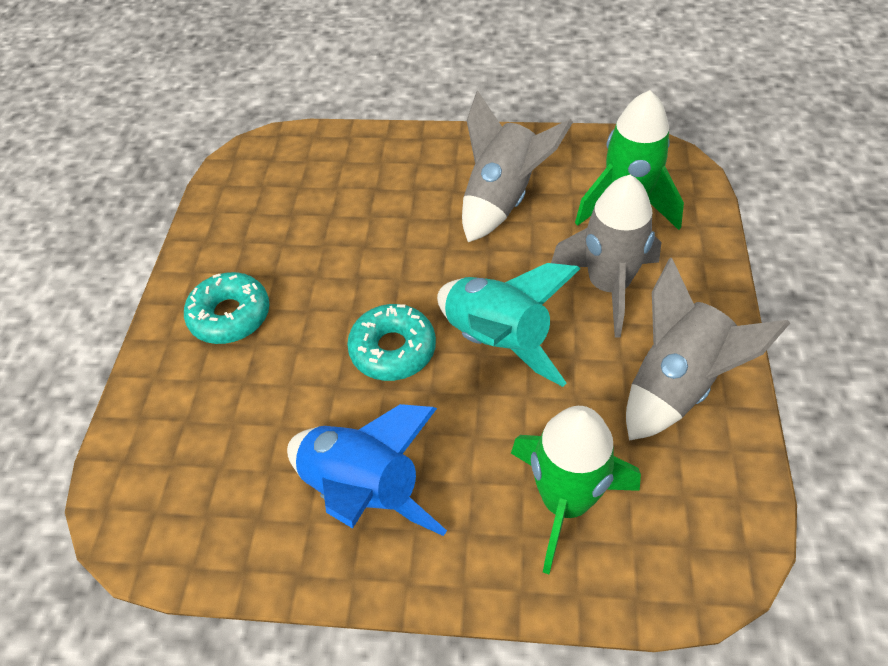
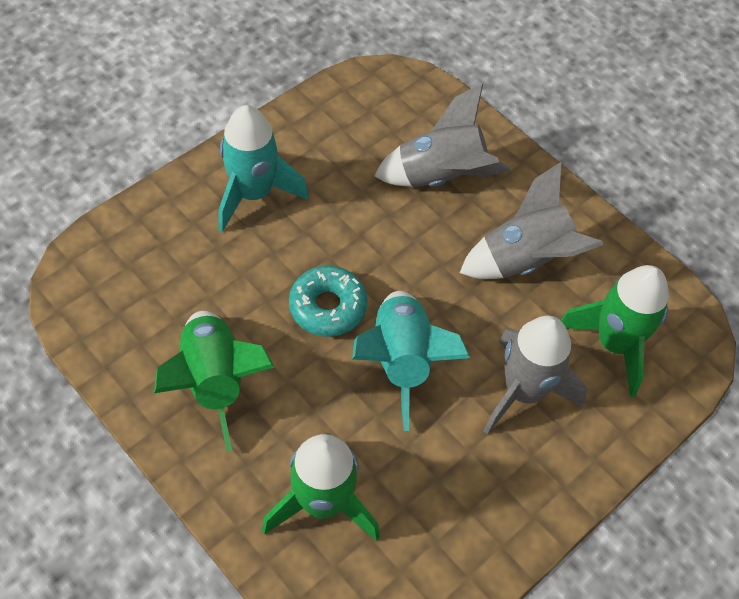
camera: 35 degrees right, 5 degrees up
(230, 315) = (253, 194): turquoise donut -> turquoise rocket
(363, 489) = (215, 381): blue rocket -> green rocket
(676, 384) = (485, 500): grey rocket -> grey rocket (440, 177)

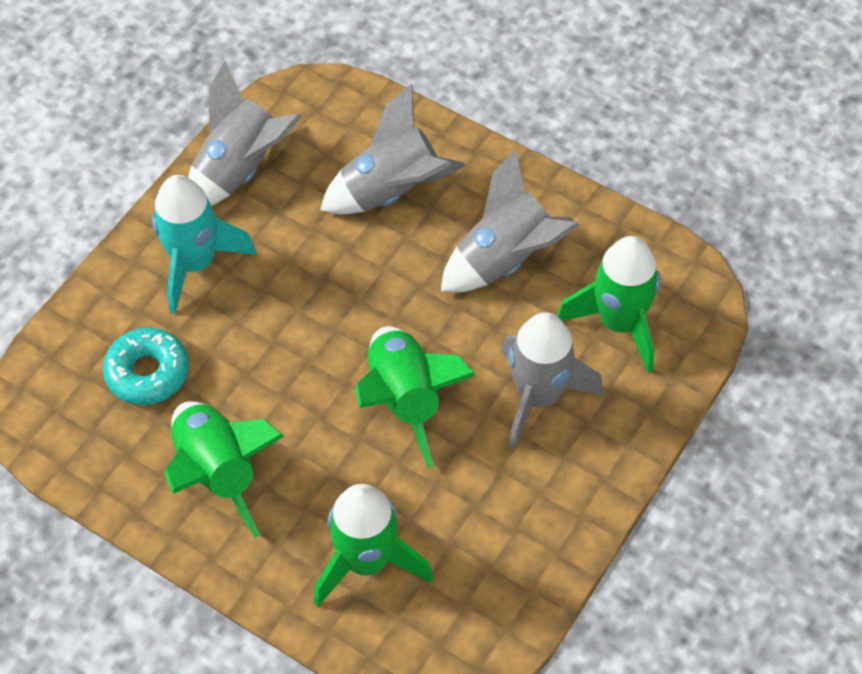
camera: 10 degrees left, 0 degrees up
(317, 126) = (241, 170): none -> grey rocket
(328, 307) = (312, 364): turquoise donut -> turquoise donut (148, 373)
(401, 361) = (405, 399): turquoise rocket -> green rocket

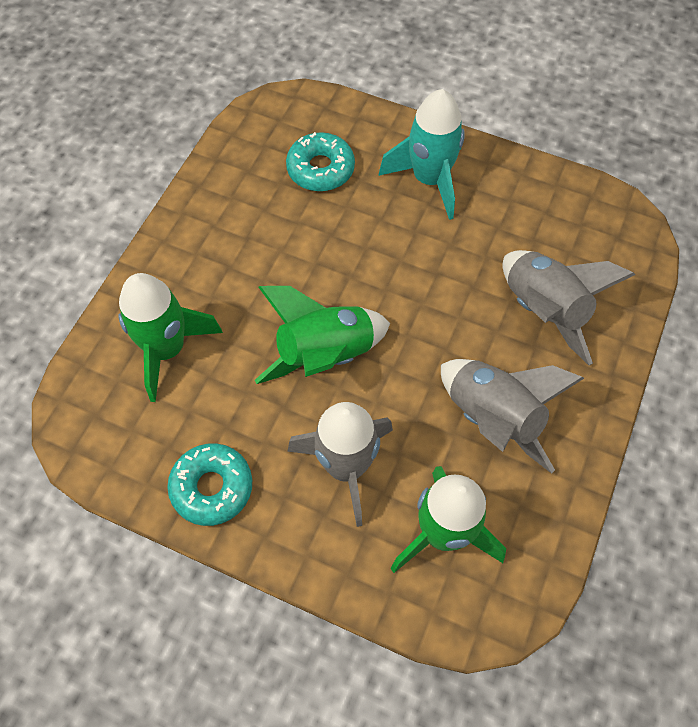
camera: 80 degrees right, 5 degrees up
(218, 472) = (238, 232): green rocket -> none
(241, 170) = (533, 193): grey rocket -> none
(544, 525) = (212, 487): none -> turquoise donut

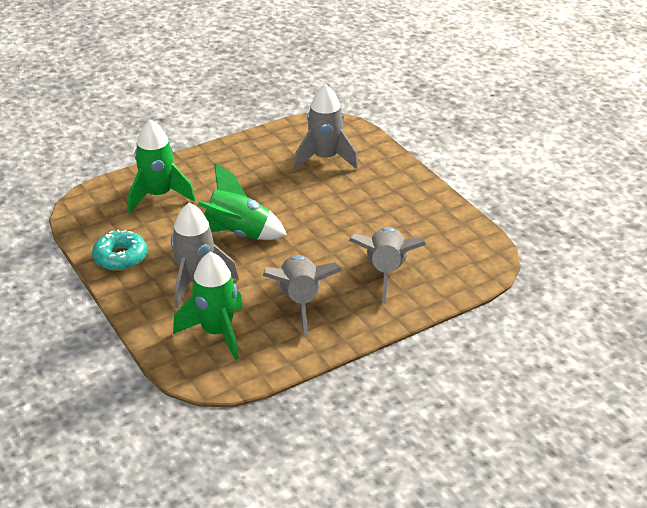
camera: 35 degrees right, 25 degrees down
(320, 169) = (325, 158): turquoise donut -> grey rocket
(429, 179) = (384, 188): turquoise rocket -> none

